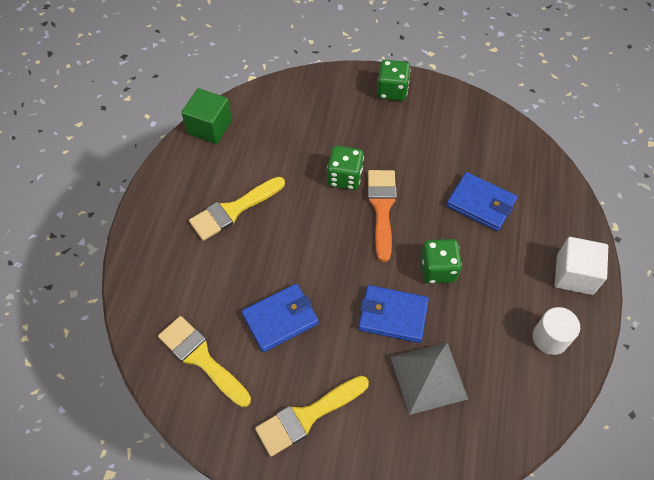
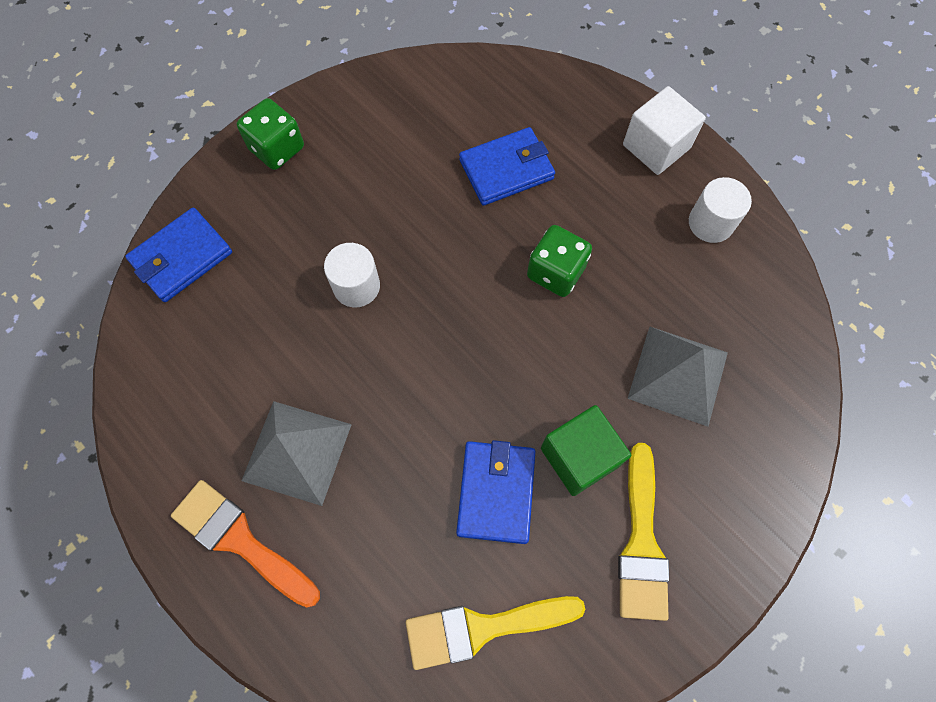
camera: 55 degrees left, 10 degrees up
(210, 127) = (139, 400): green cube -> green cube (579, 457)
(233, 210) = (297, 452): yellow brush -> grey pyramid
(344, 177) = (356, 286): green dice -> white cylinder
(382, 208) = (432, 275): orange brush -> orange brush (240, 540)
(393, 315) = (579, 360): blue wallet -> blue wallet (182, 257)

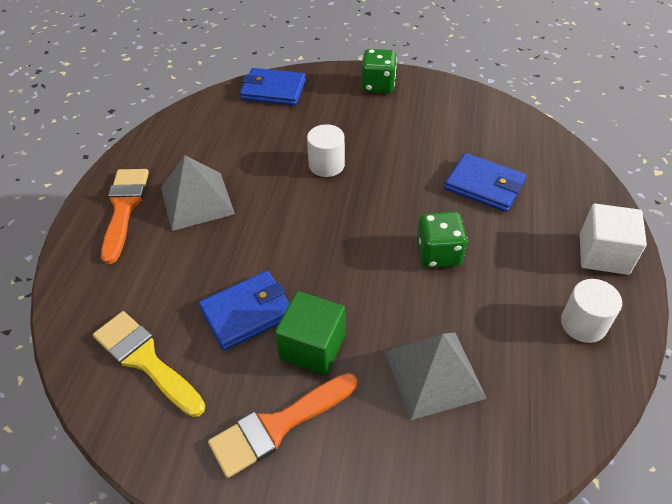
camera: 55 degrees right, 20 degrees down
(641, 542) = (278, 426): yellow brush -> orange brush

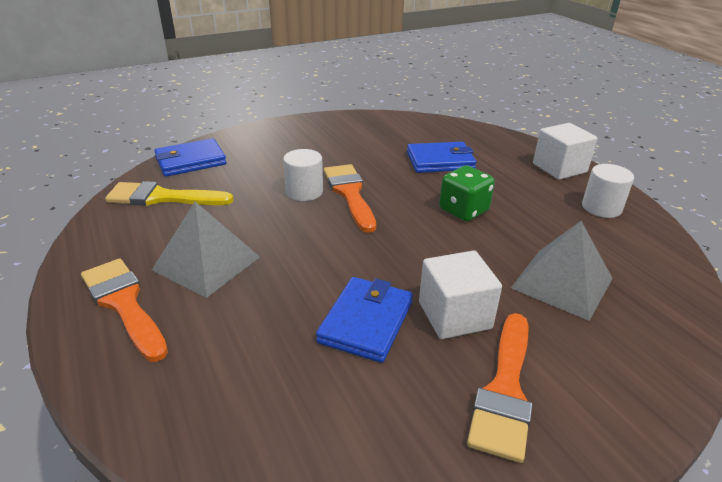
camera: 40 degrees left, 15 degrees down
(145, 360) = (310, 420): yellow brush -> yellow brush (162, 197)
(312, 346) = (454, 315): green cube -> white cube
(360, 185) = (349, 194): none -> orange brush
(378, 85) = (284, 131): green dice -> none

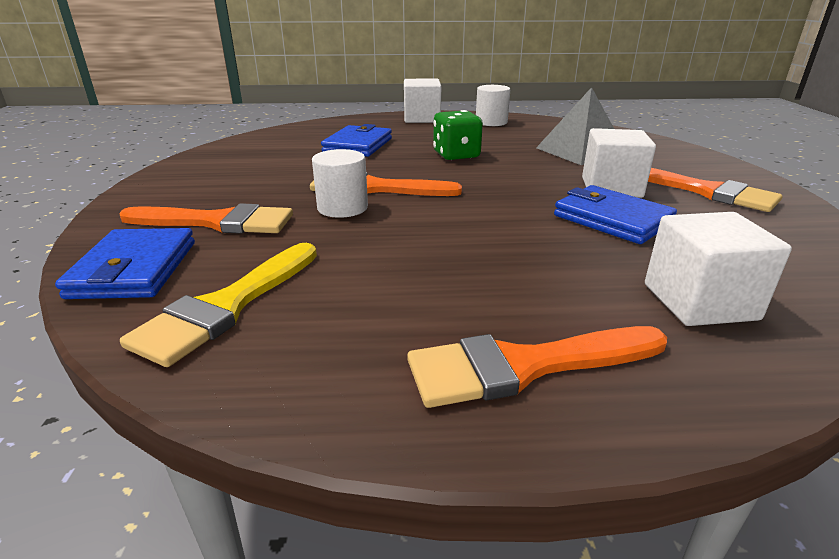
camera: 65 degrees left, 5 degrees down
(207, 263) = (457, 287): grey pyramid -> none
(224, 380) = (699, 302): none -> white cube
(257, 160) = (217, 222): none -> orange brush

